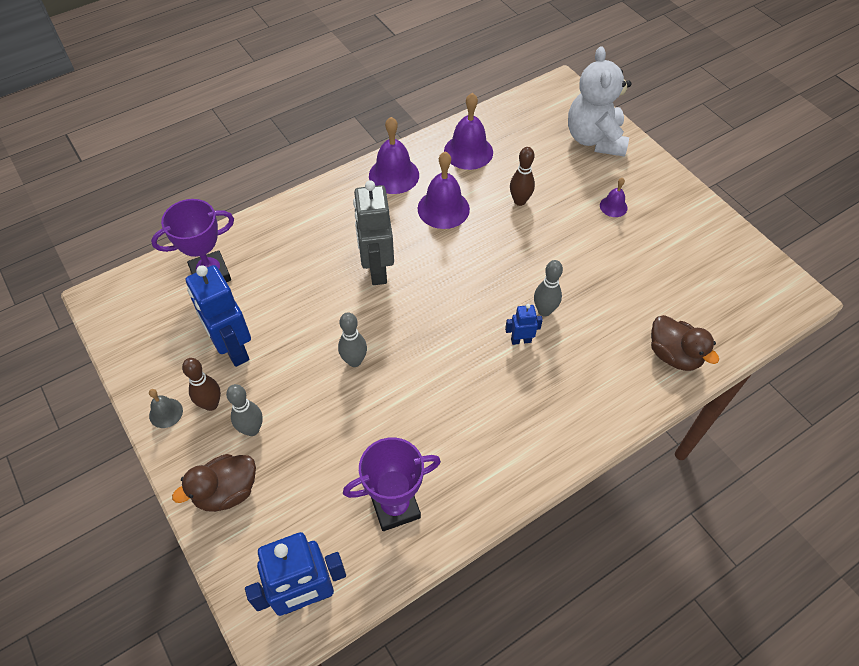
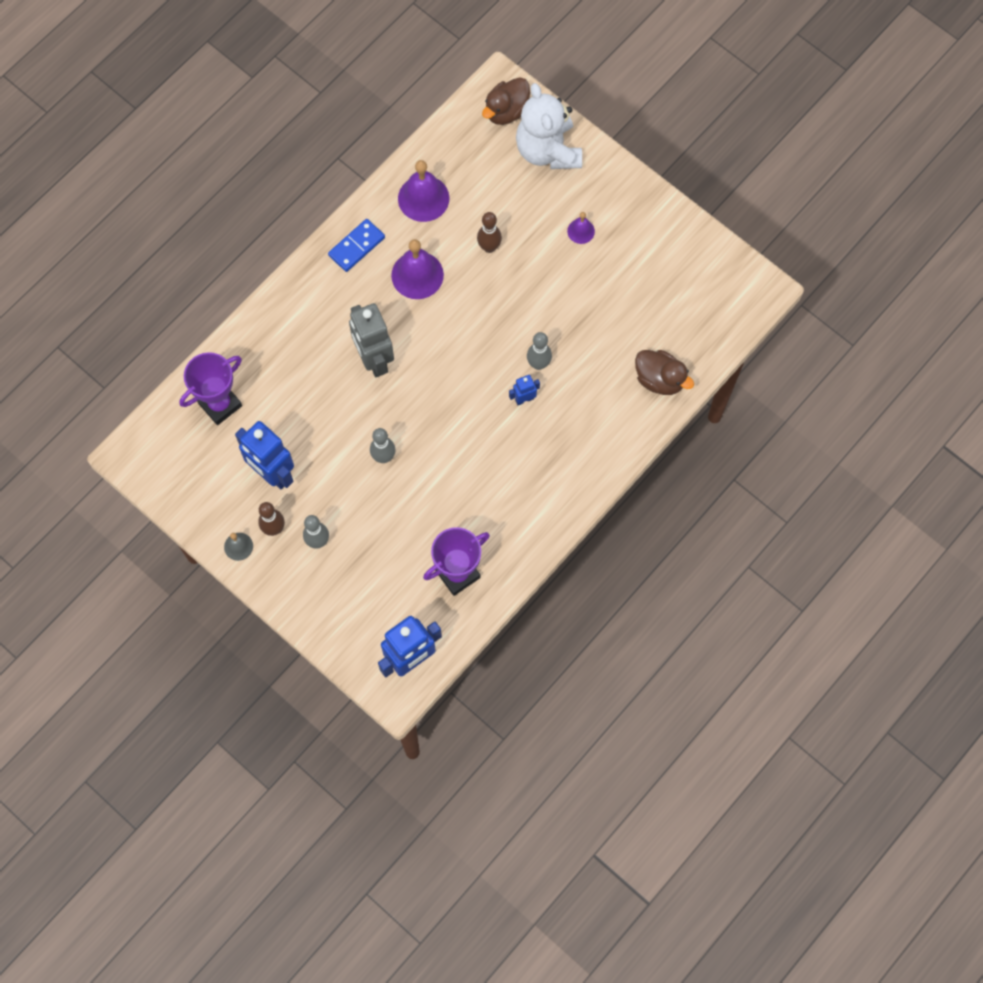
camera: 15 degrees left, 15 degrees up
(226, 492) = (317, 598): brown duck -> brown duck (506, 111)
(394, 175) = (357, 246): purple bell -> blue domino

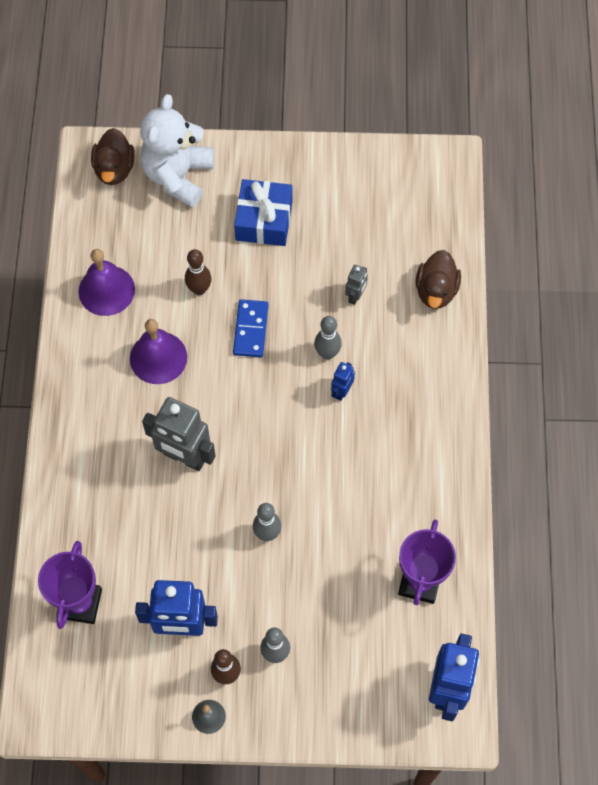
camera: 40 degrees left, 5 degrees down
(357, 246) = (84, 373): blue domino -> blue domino (251, 330)
(548, 150) = (178, 176): white teddy bear -> white teddy bear turned 75 degrees clockwise
(581, 231) = (264, 220): purple bell -> blue gift
(597, 338) = (355, 296): none -> grey robot
(660, 379) = (436, 290): brown duck -> brown duck turned 105 degrees clockwise

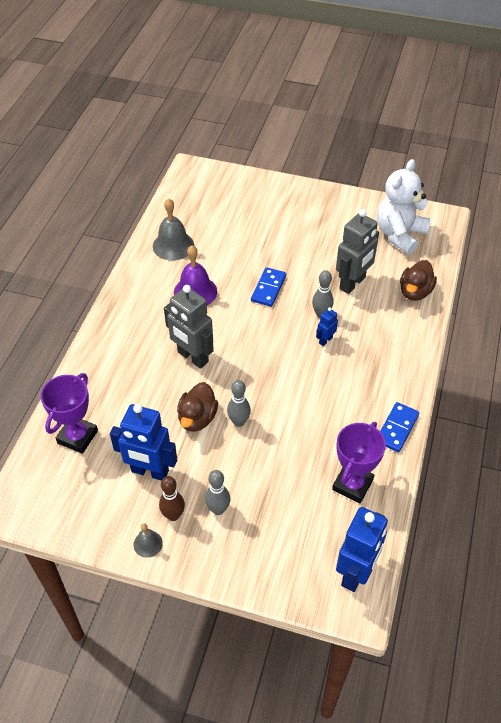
camera: 15 degrees right, 15 degrees down
(106, 290) = (173, 245): purple bell -> grey bell
(114, 169) = (204, 180): brown duck -> brown duck (197, 418)
(178, 176) = (246, 191): white teddy bear -> white teddy bear (400, 234)
(199, 289) = (239, 257): brown bowling pin -> none
(264, 220) = (298, 227): blue gift -> none
(355, 296) = (352, 283): grey robot -> grey robot, size x2.08
(454, 495) = (397, 428): none -> blue domino

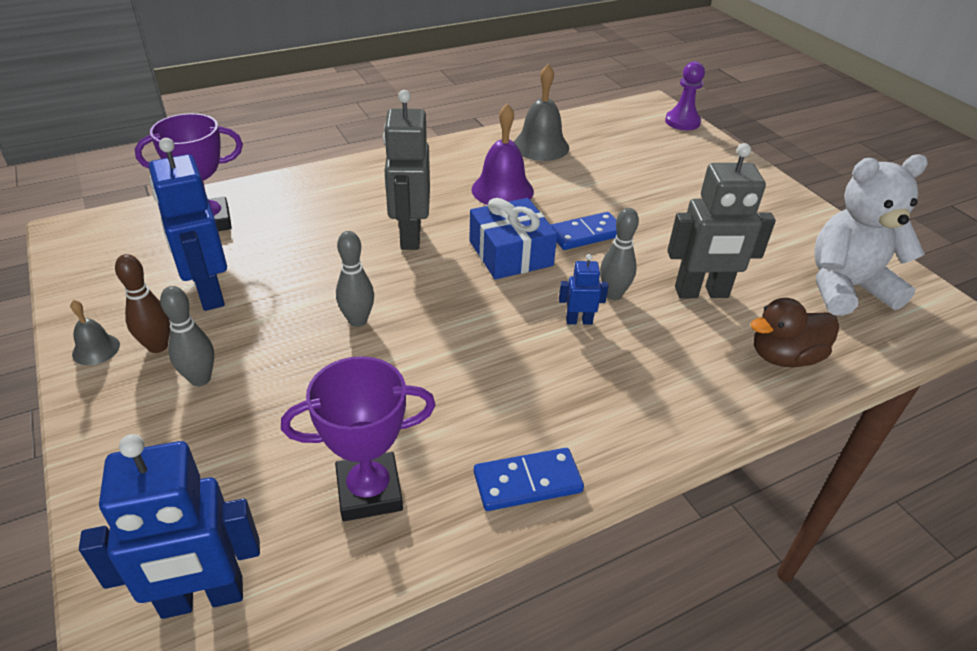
camera: 45 degrees right, 10 degrees down
(197, 418) = (326, 286): brown duck -> none
(220, 172) = (682, 122): none -> purple pawn
(251, 328) = (510, 253): none -> blue gift

